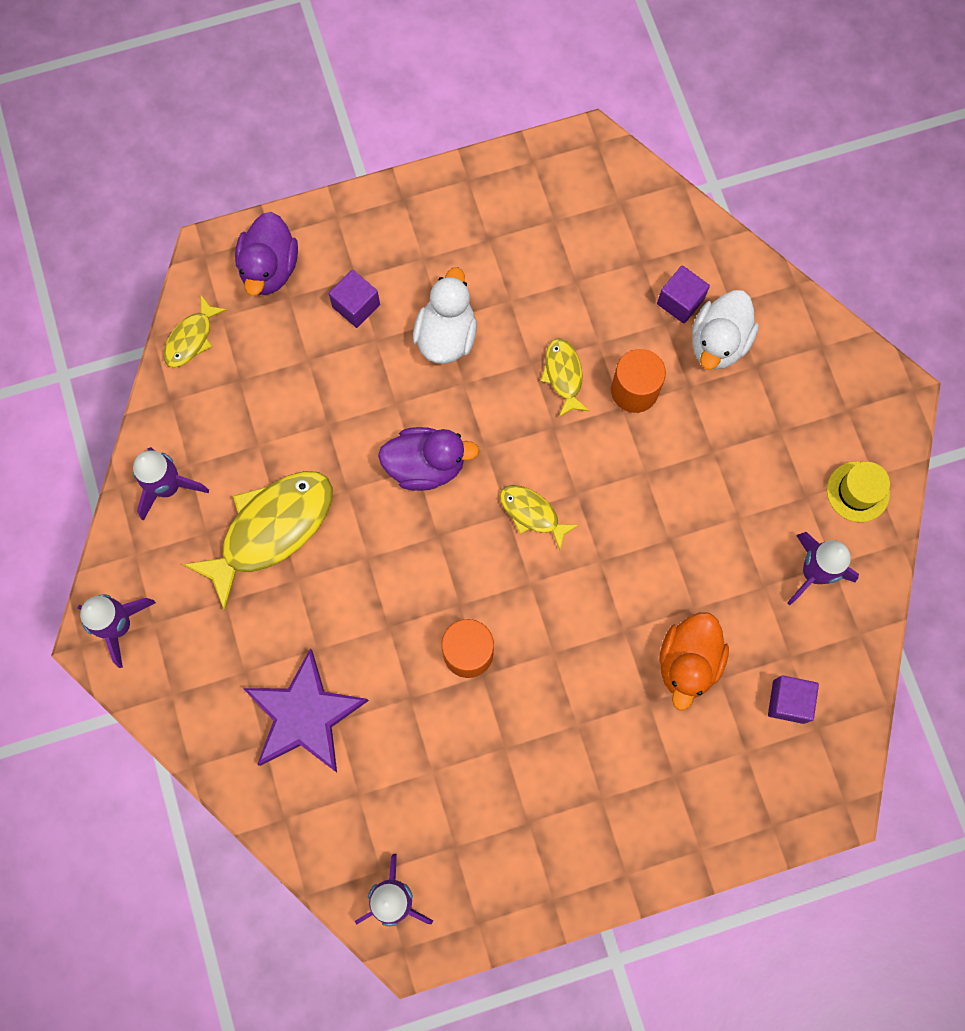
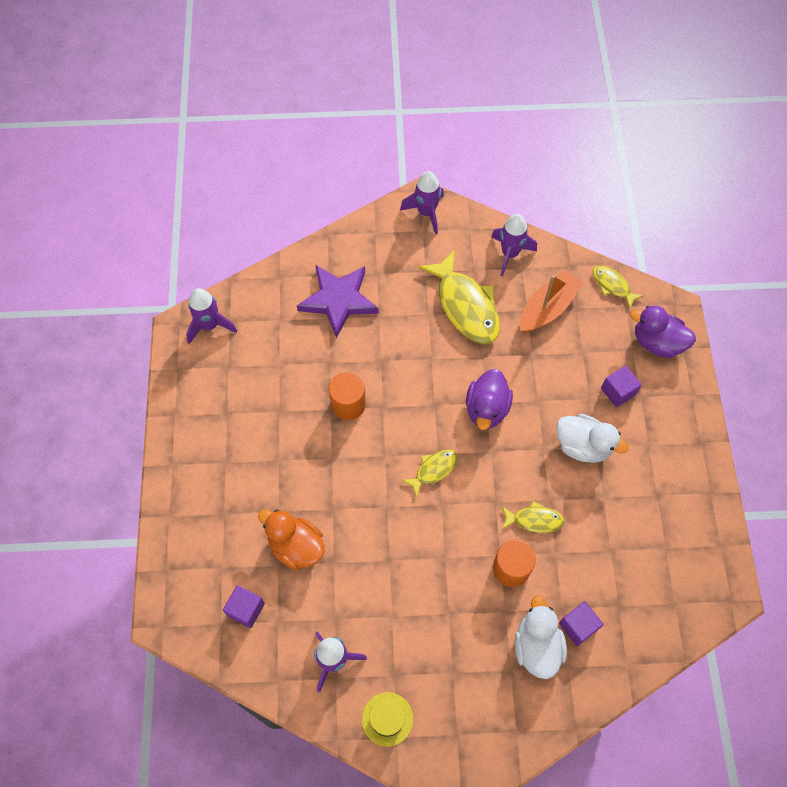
camera: 105 degrees right, 10 degrees down
(249, 417) = (547, 308): none -> orange boat
(718, 343) = (537, 646): white duck -> white duck turned 45 degrees clockwise

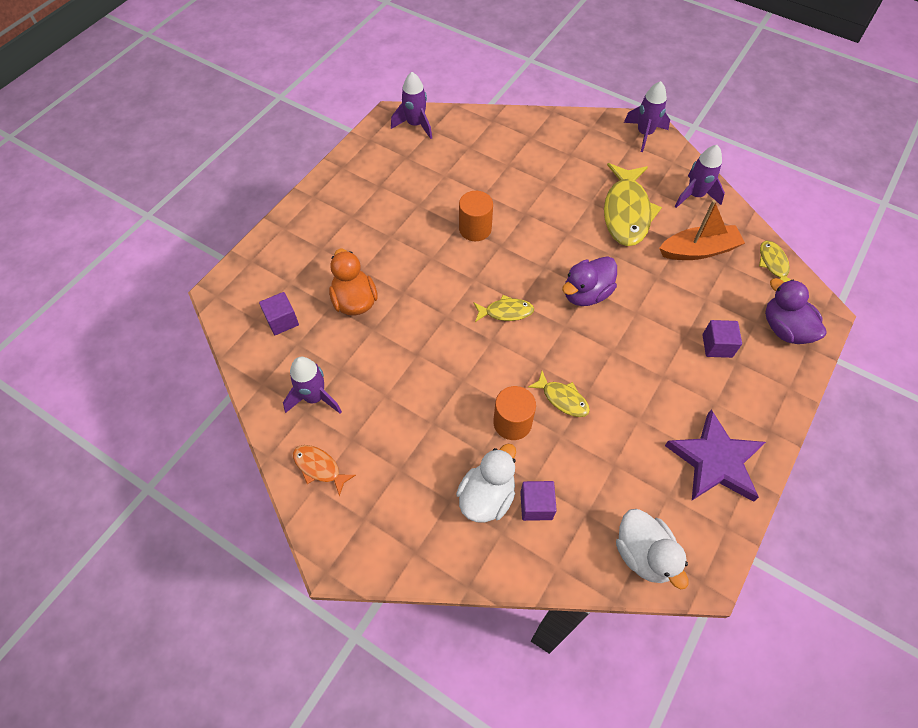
camera: 35 degrees right, 5 degrees down
(338, 300) = (525, 157): purple star -> purple star (715, 461)
(387, 719) = (319, 467): yellow hat -> orange fish
(583, 446) = (651, 368): white duck -> white duck (644, 554)

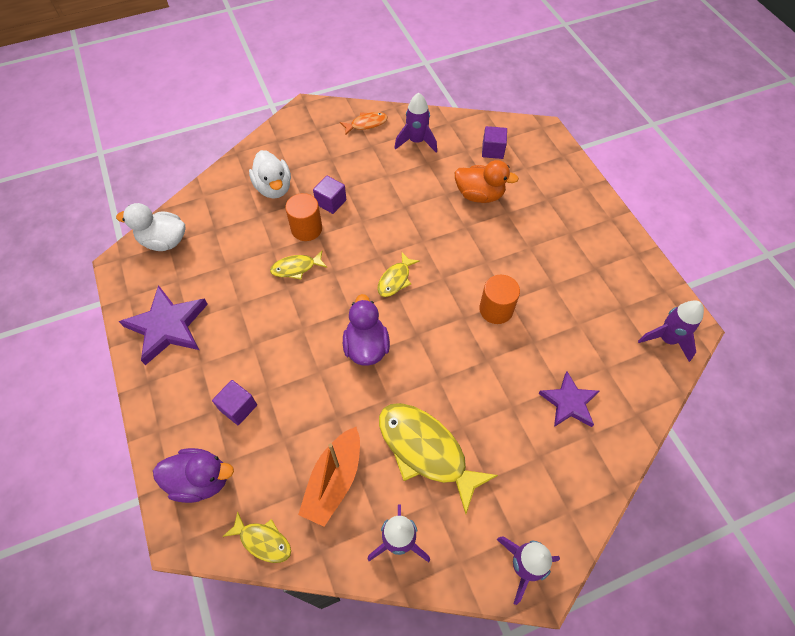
camera: 125 degrees right, 0 degrees up
(516, 155) = (569, 402): none -> purple star
(536, 505) = (244, 208): purple cube -> purple cube (331, 202)

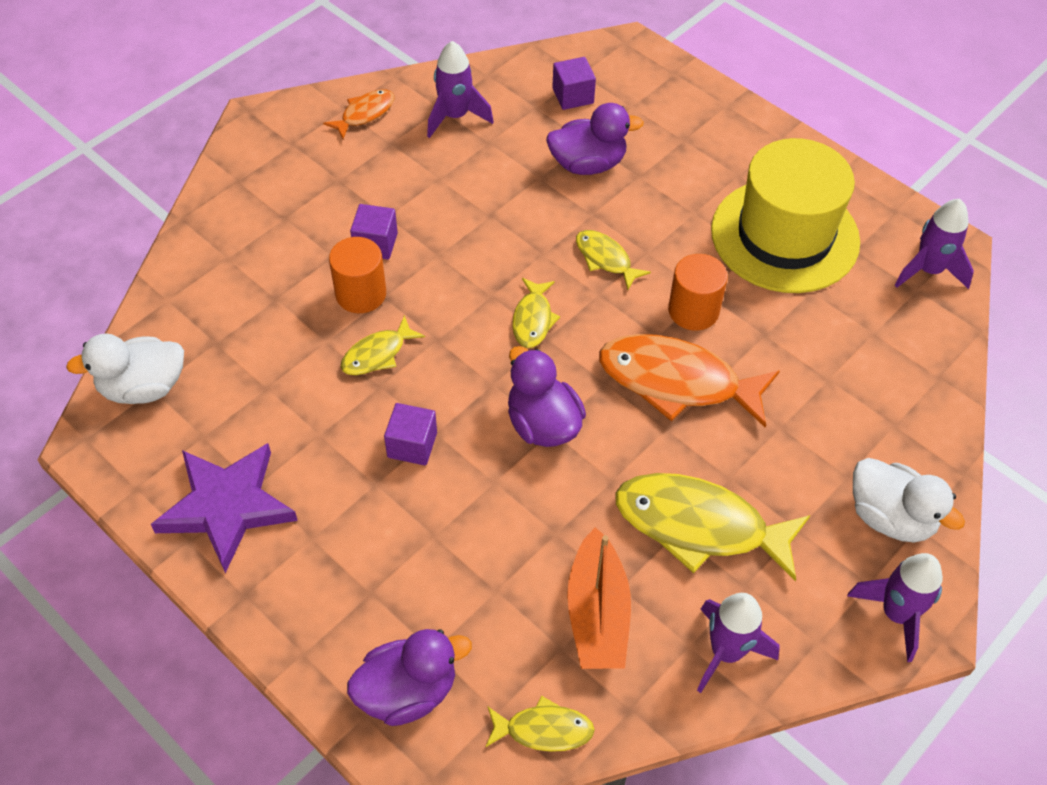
camera: 25 degrees left, 5 degrees down
(238, 407) = (404, 575): purple cube -> purple cube (412, 445)
(274, 188) = (274, 252): white duck -> white duck (890, 517)
(459, 257) = (605, 259): none -> yellow fish
(461, 351) = (677, 382): none -> orange fish
(479, 195) = (588, 164): orange duck -> purple duck
(569, 402) = (849, 394): purple star -> none
(580, 282) = (785, 236): none -> yellow hat

